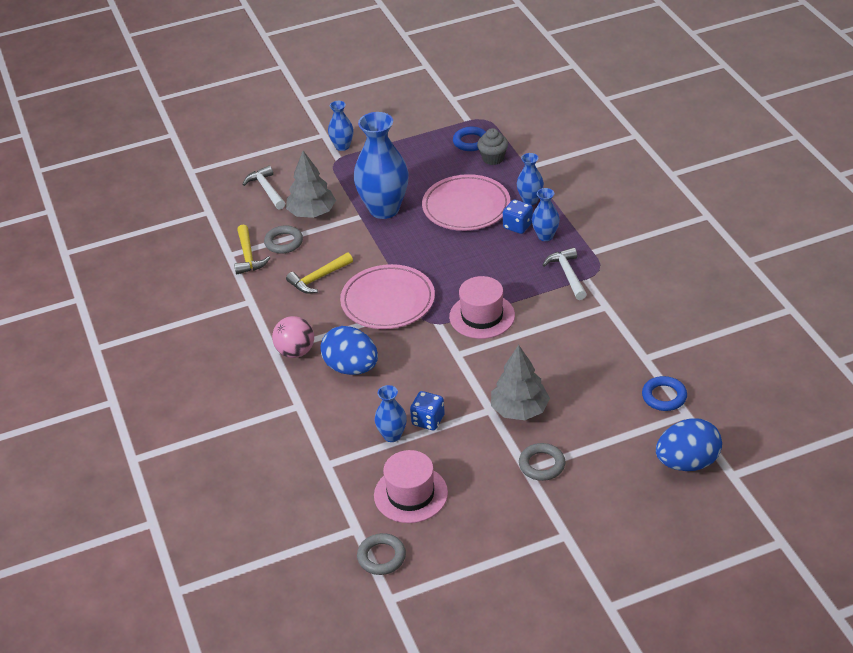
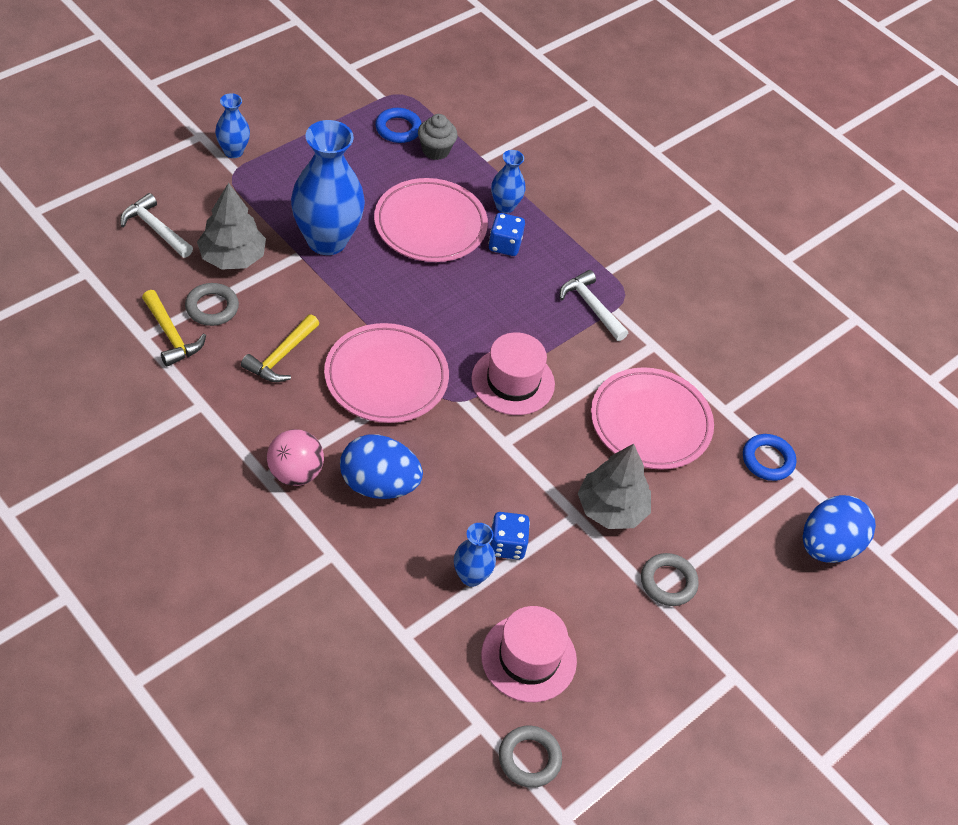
camera: 30 degrees left, 10 degrees up
(545, 236) = (543, 255): blue vase -> none
(578, 357) = (650, 422): none -> pink plate

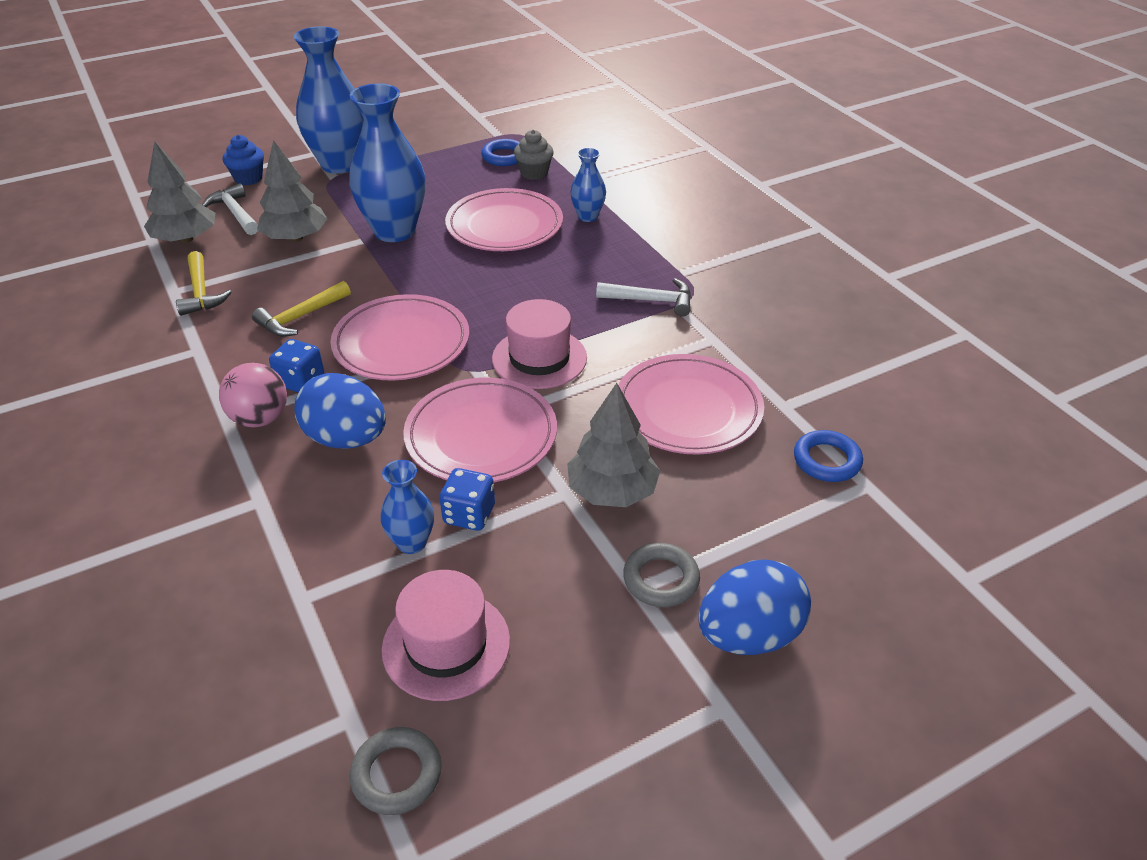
camera: 20 degrees right, 10 degrees down
(121, 268) = (186, 239): none -> grey tree
(146, 178) = (248, 178): none -> blue cupcake
(212, 307) = (254, 274): grey ring -> none
(233, 151) = (339, 164): blue vase -> blue vase, size x2.01
(490, 468) = (481, 436): none -> pink plate
(504, 245) = (575, 246): blue dice -> blue dice (301, 381)
(591, 306) = (651, 301): white hammer -> white hammer turned 120 degrees clockwise
(828, 546) = (891, 563): blue egg -> blue egg (748, 635)

